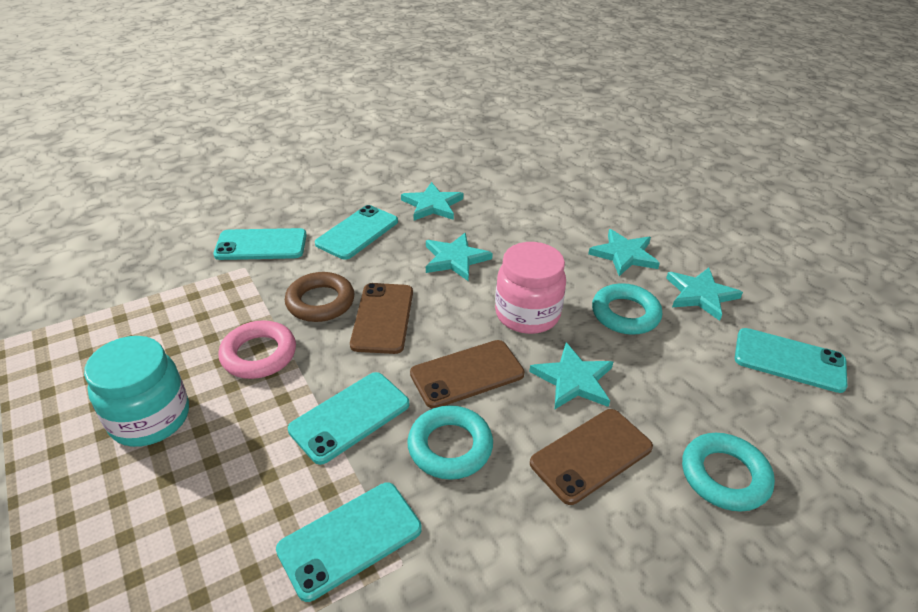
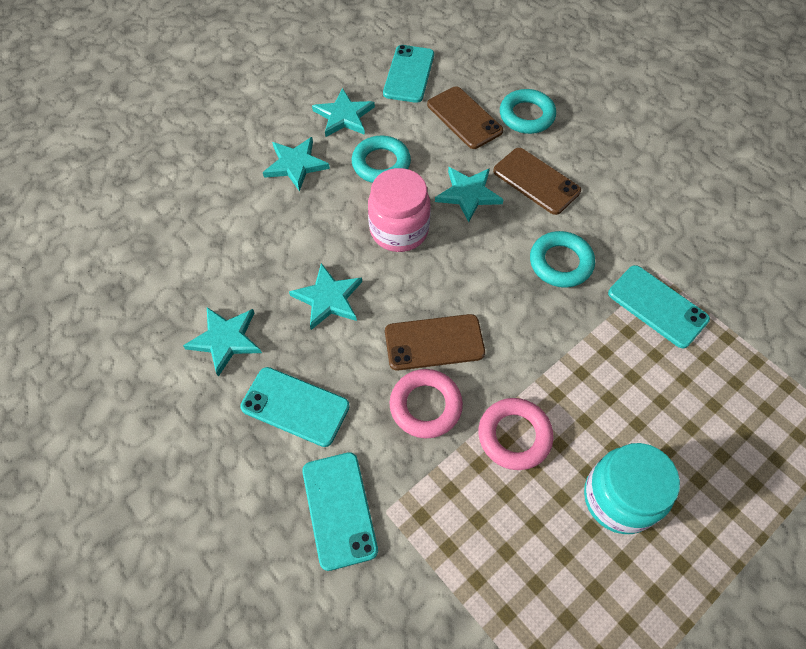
camera: 100 degrees left, 20 degrees up
(320, 302) = (425, 406): brown ring -> pink ring
(350, 417) = (558, 336): turquoise phone -> none
(467, 374) = (484, 263): brown phone -> brown phone (464, 118)

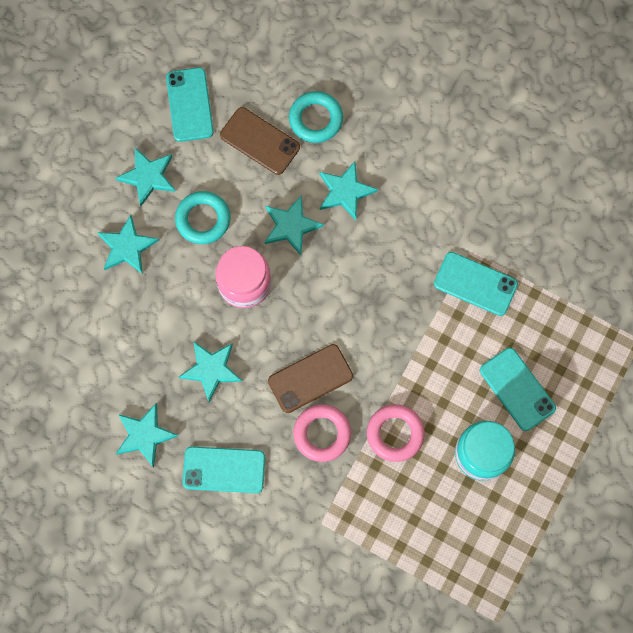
camera: 20 degrees left, 15 degrees up
(339, 509) = (288, 534): turquoise phone -> turquoise phone (517, 389)
(536, 181) = (345, 191): brown phone -> turquoise star
(560, 263) = (388, 269): turquoise ring -> none

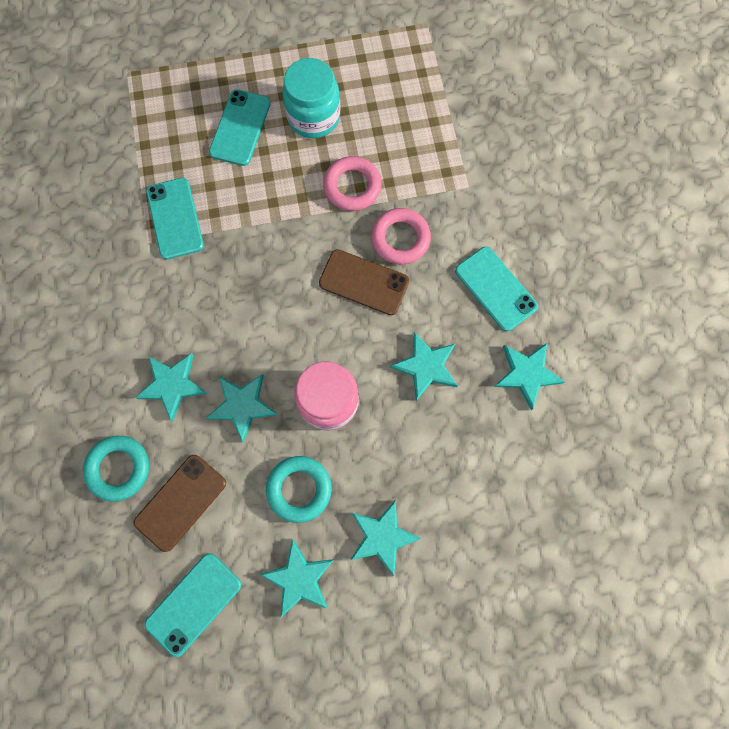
camera: 130 degrees left, 0 degrees up
(260, 141) = (180, 502): brown phone -> brown phone turned 45 degrees clockwise

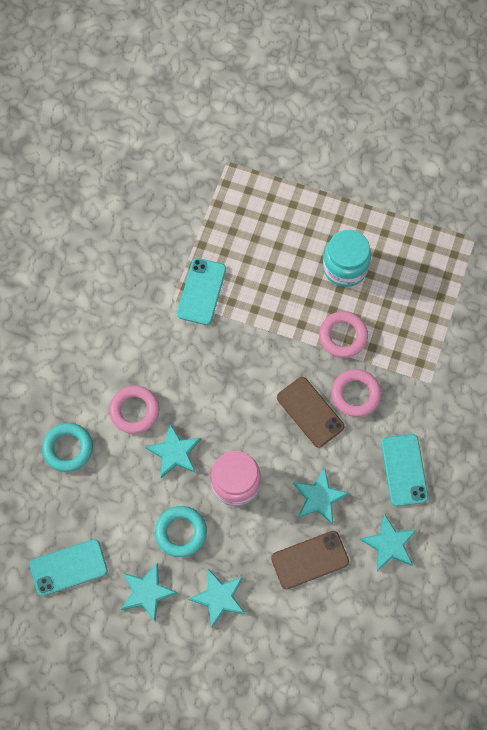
camera: 30 degrees right, 5 degrees down
(172, 385) = (134, 411): turquoise star -> pink ring
(180, 502) = (96, 495): brown phone -> brown phone (309, 560)
(240, 128) = (286, 247): turquoise phone -> none

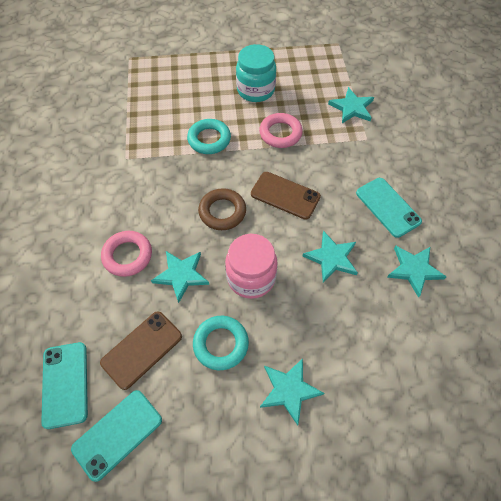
camera: 25 degrees left, 10 degrees down
(68, 448) = (74, 315): turquoise ring -> turquoise ring (209, 139)
(147, 592) = (213, 420): turquoise star -> turquoise star (352, 108)
(201, 291) = (148, 144): turquoise phone -> turquoise phone (65, 384)
(241, 403) = (222, 212): none -> brown ring
(309, 560) = (354, 314): brown phone -> brown phone (142, 349)
(355, 394) = (314, 169): pink ring -> none

